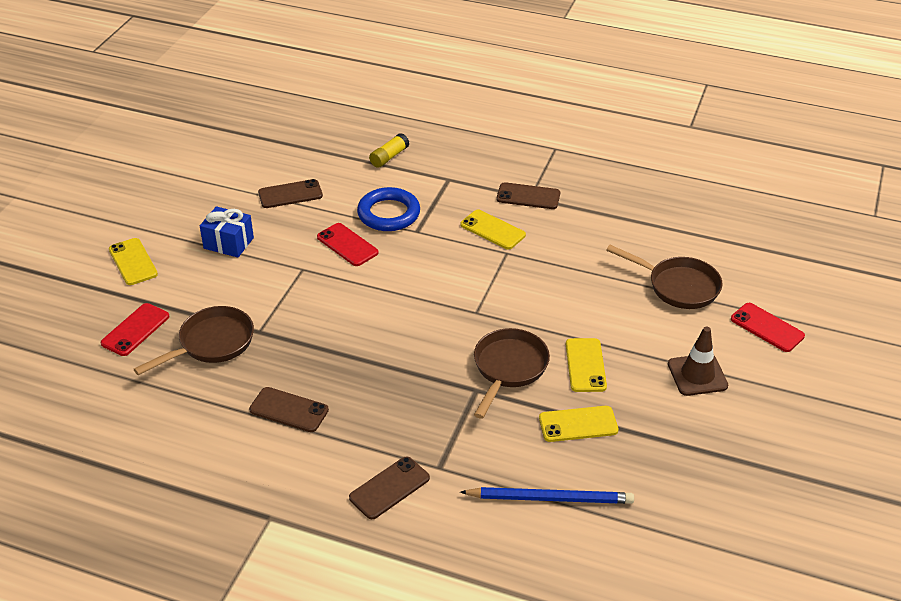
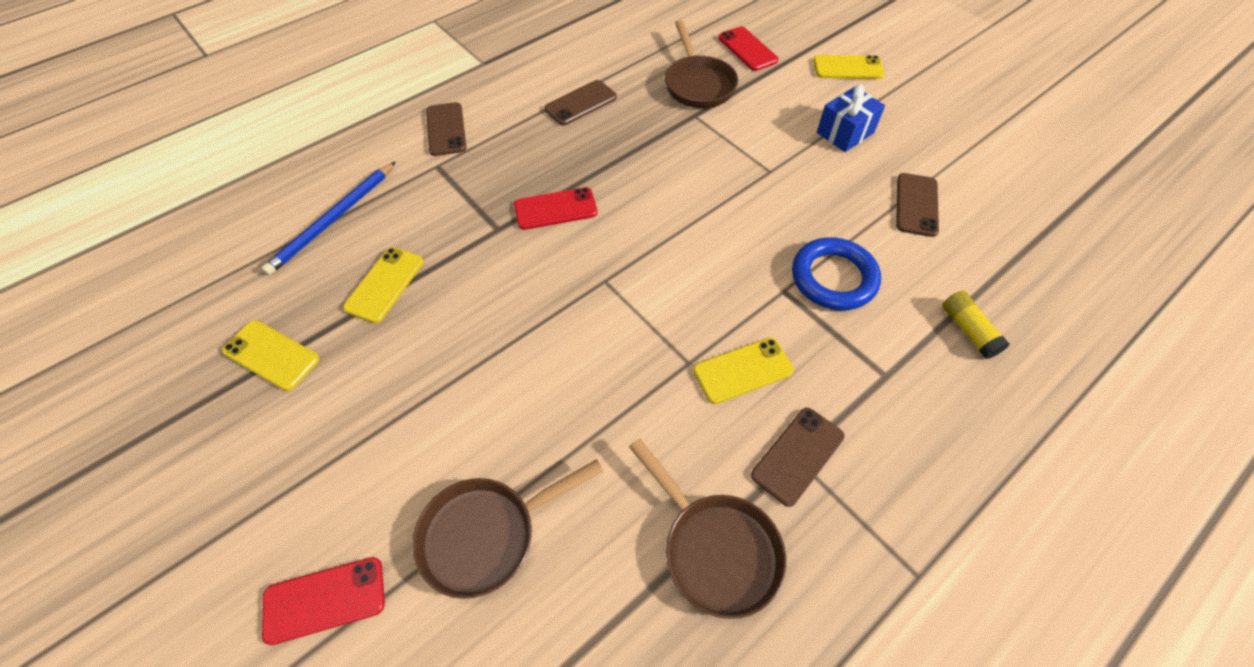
camera: 120 degrees right, 15 degrees up
(347, 245) = (791, 219): red phone -> red phone (555, 209)
(508, 369) = (502, 267): brown pan -> brown pan (715, 549)
(585, 365) = (449, 336): yellow phone -> yellow phone (271, 355)
(697, 375) = (337, 442): brown traffic cone -> none

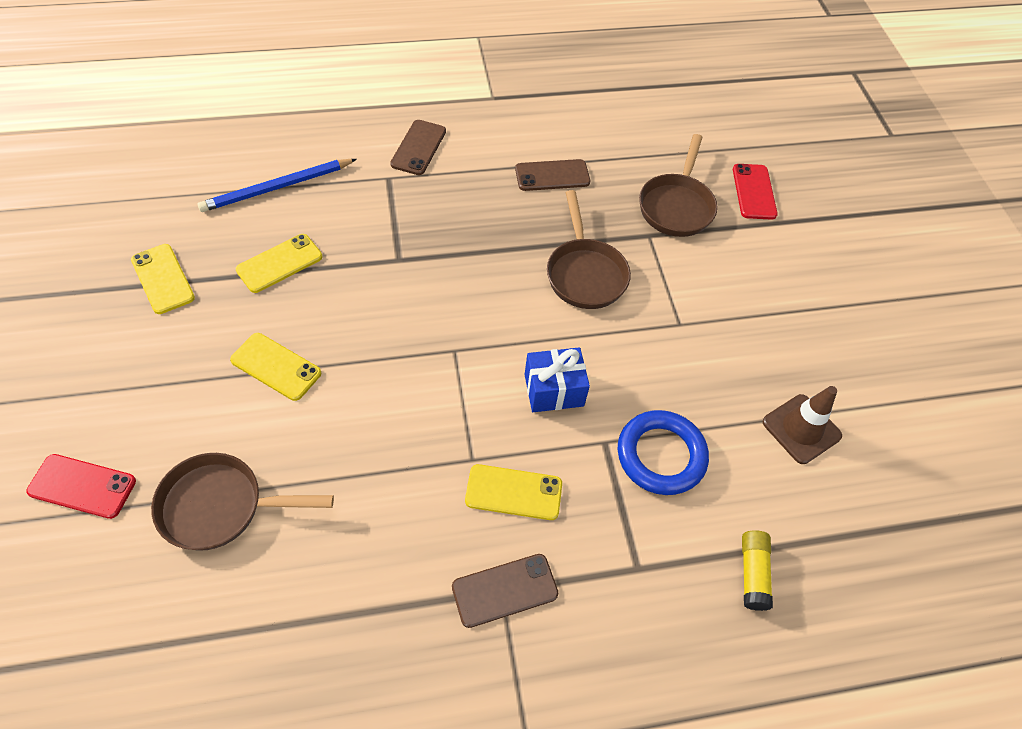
camera: 25 degrees right, 0 degrees up
(555, 209) = (459, 265): red phone -> none
(715, 549) = (380, 622): brown pan -> brown pan (585, 273)
(845, 133) = (786, 322): blue gift -> blue gift (554, 390)
(848, 68) = (844, 257): yellow phone -> yellow phone (276, 367)
(916, 205) = (801, 429): brown phone -> brown traffic cone

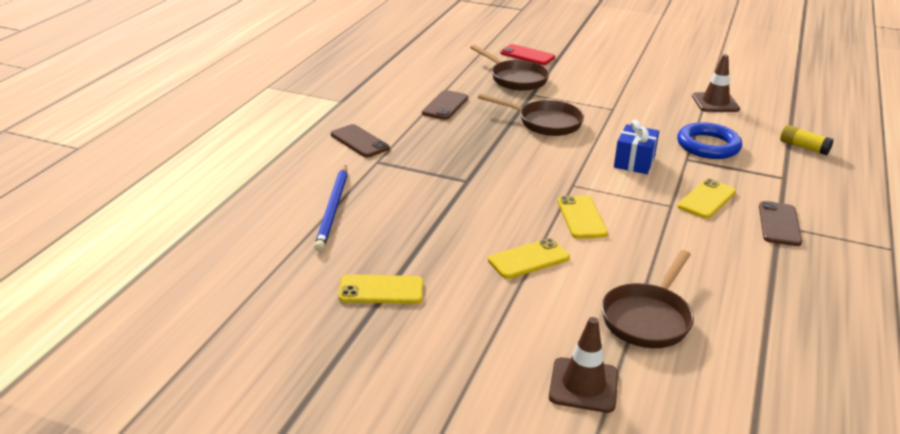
camera: 55 degrees left, 25 degrees down
(82, 486) = (583, 385): red phone -> brown traffic cone
(279, 263) = (421, 230): yellow phone -> yellow phone (581, 217)

